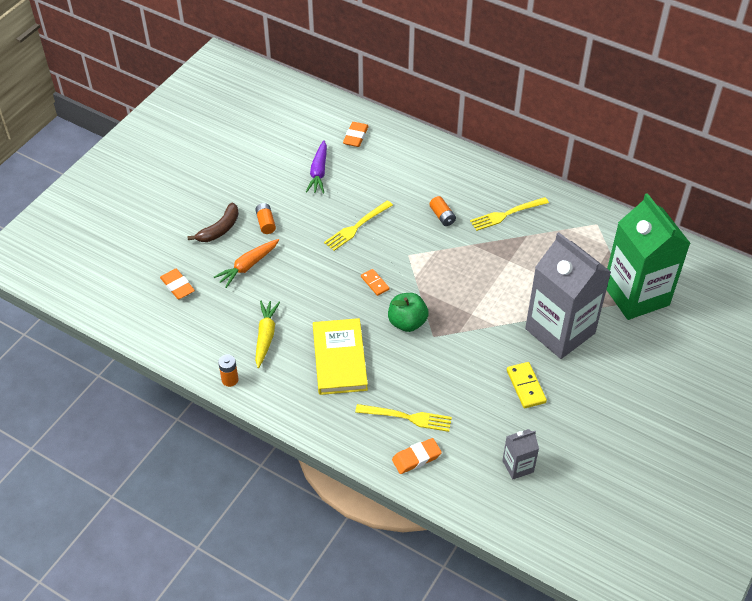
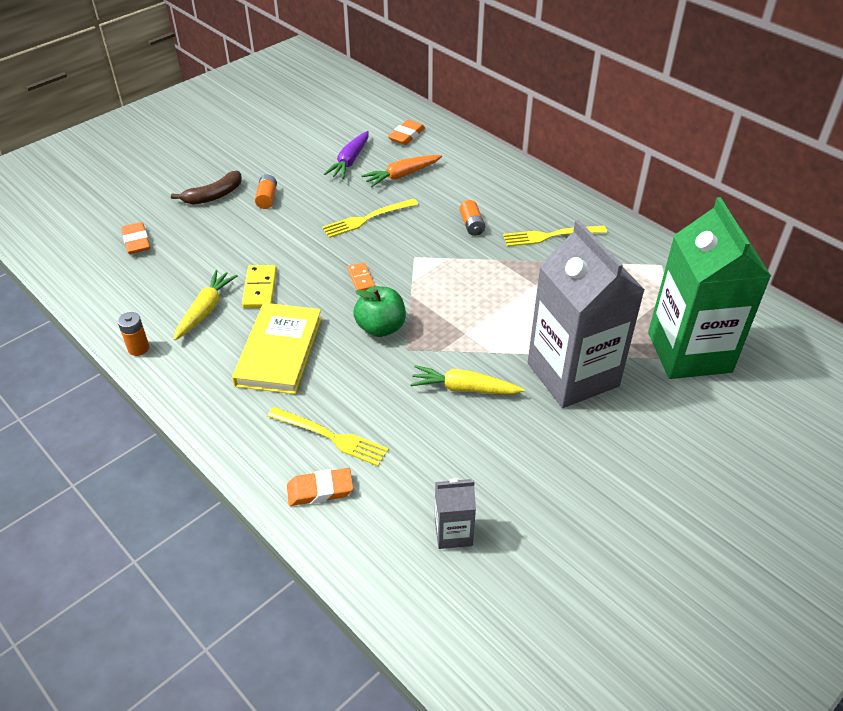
camera: 15 degrees right, 5 degrees down
(248, 266) = (224, 236): orange carrot -> orange carrot (402, 175)
(487, 359) = (464, 388): none -> yellow carrot
(526, 386) = (503, 432): yellow domino -> yellow domino (260, 288)

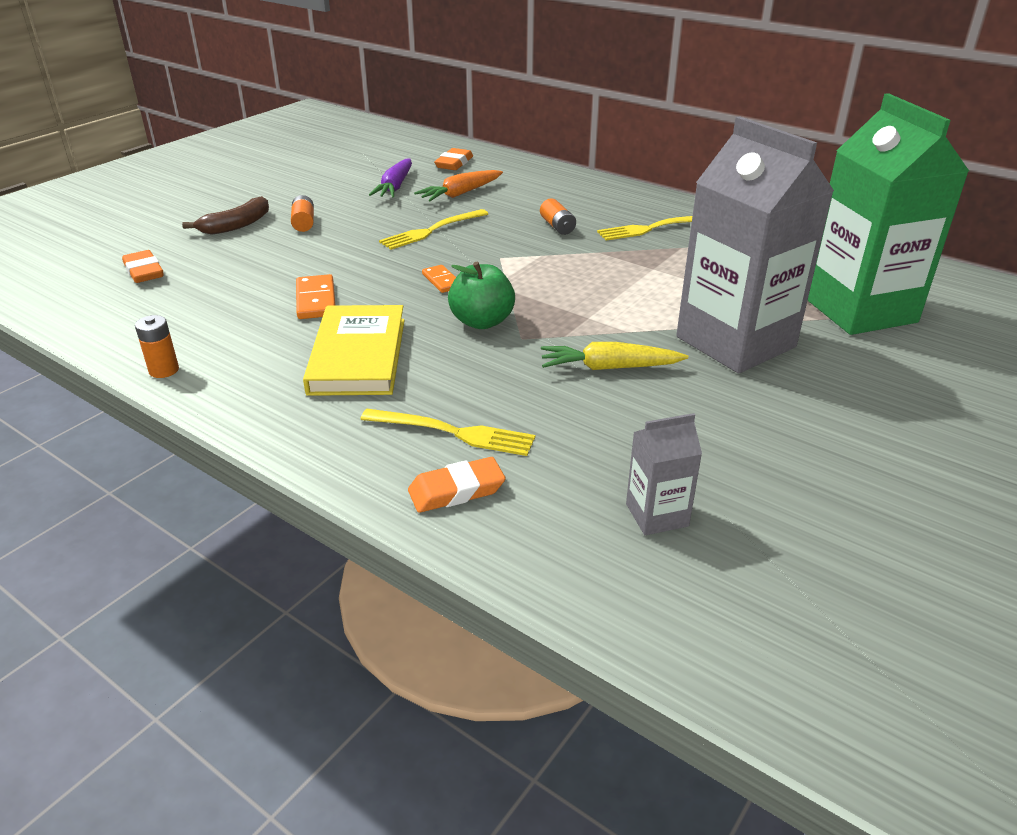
camera: 10 degrees left, 10 degrees down
(205, 310) = (249, 325): yellow carrot -> none
(260, 288) = (316, 300): yellow domino -> orange domino

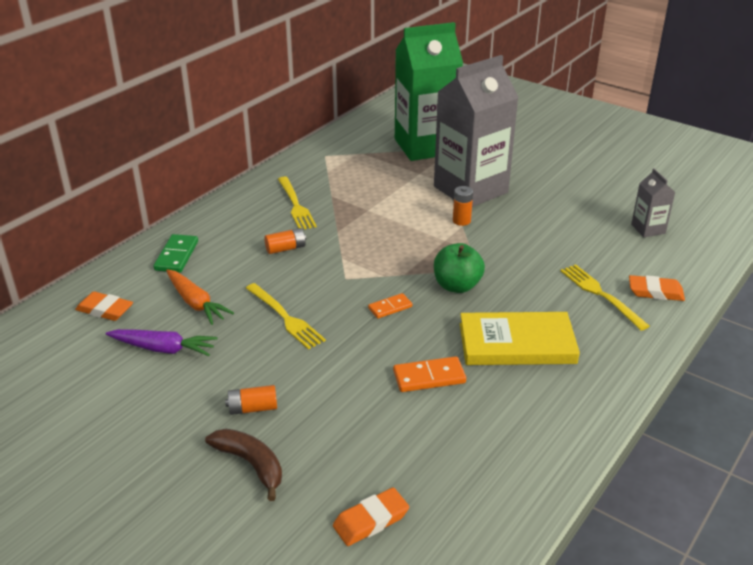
camera: 90 degrees left, 0 degrees up
(164, 370) = (562, 453): orange battery -> orange battery (461, 221)
(455, 432) = (600, 294): yellow fork -> yellow fork turned 45 degrees counterclockwise
(456, 490) = (655, 292): orange eraser -> orange eraser turned 60 degrees counterclockwise
(539, 181) = (176, 256): none -> green domino
(609, 367) = (510, 235): yellow carrot -> none

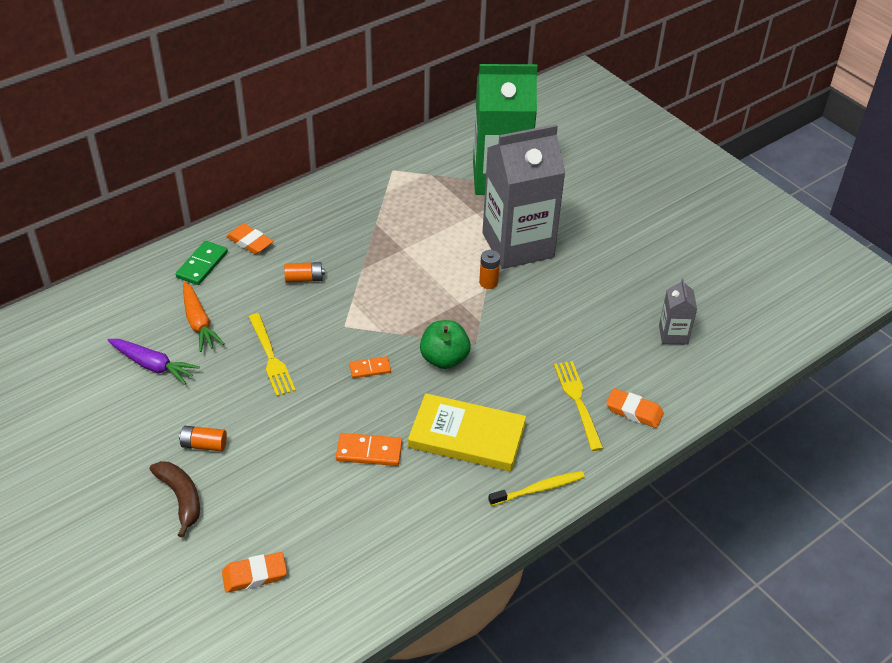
camera: 15 degrees right, 10 degrees up
(105, 310) = (118, 312): orange eraser -> orange eraser (250, 242)
(296, 205) = (336, 228): yellow fork -> none
(612, 373) = (538, 489): none -> yellow toothbrush

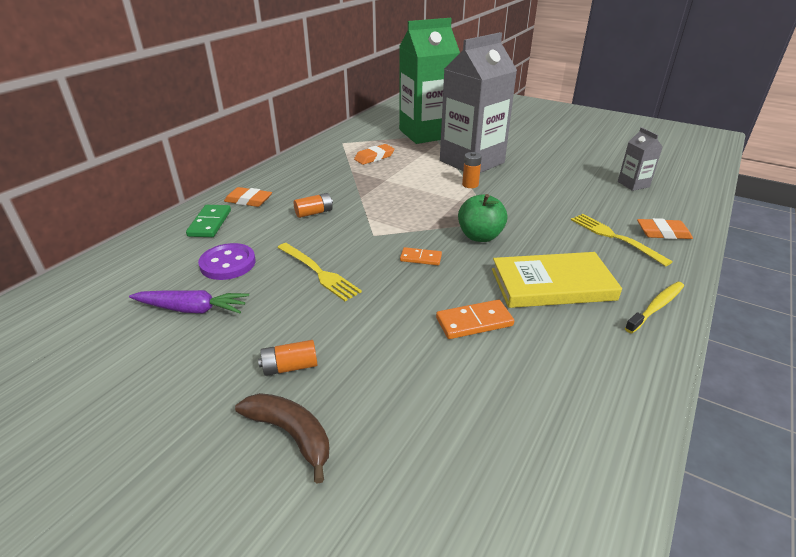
camera: 20 degrees left, 10 degrees down
(199, 323) = (228, 263): orange carrot -> purple button
(254, 575) = (444, 499): orange eraser -> orange eraser (374, 157)
(370, 368) = (421, 258): orange domino -> orange domino turned 45 degrees clockwise

